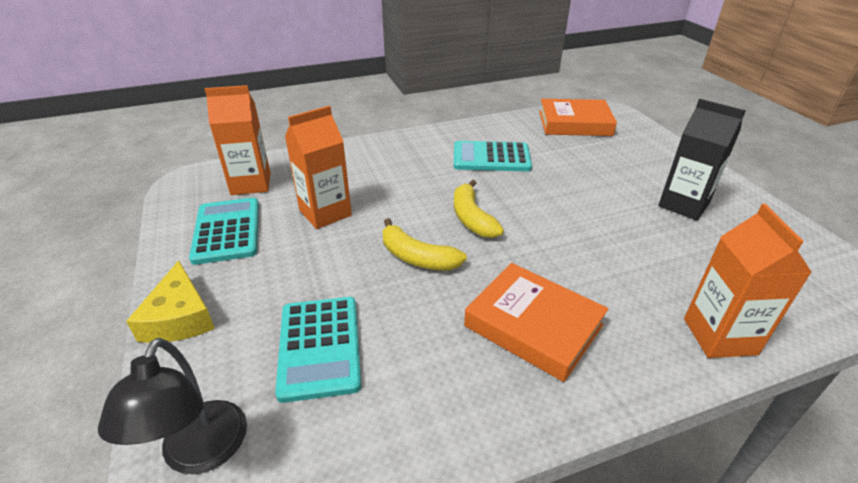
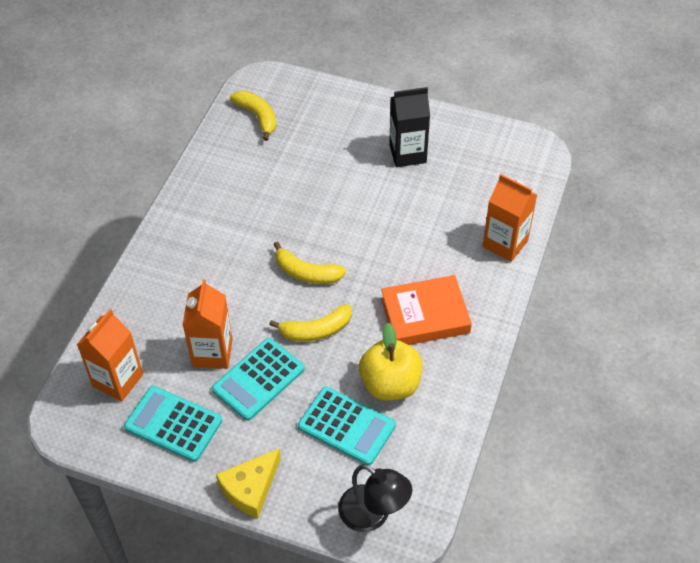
camera: 50 degrees left, 15 degrees up
(180, 317) = (250, 488): yellow cheese -> yellow cheese turned 105 degrees clockwise
(411, 351) = (390, 384): none -> yellow apple
(491, 158) = (247, 206): turquoise calculator -> turquoise calculator (258, 379)
(574, 123) = (258, 117): orange book -> yellow banana

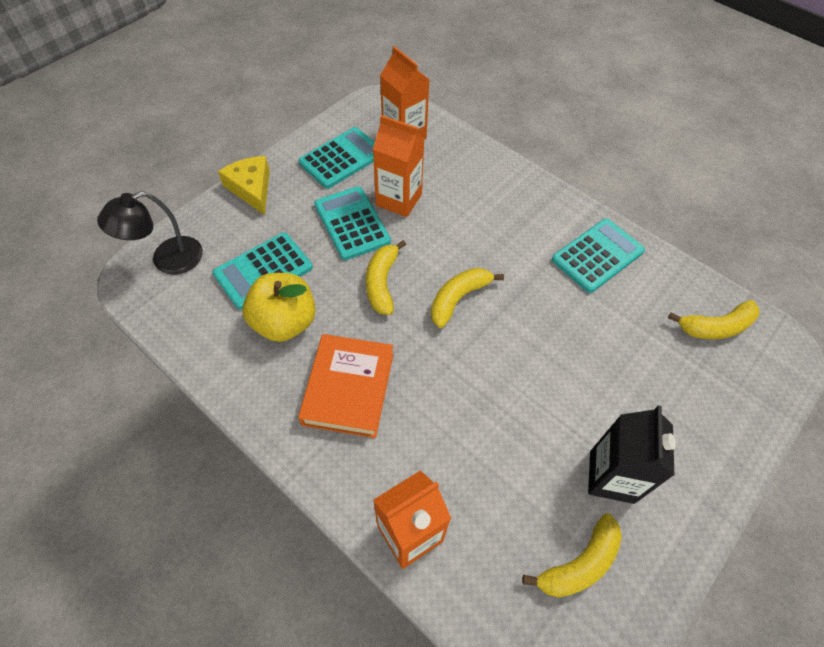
camera: 110 degrees right, 5 degrees up
(217, 194) = (597, 255): none -> turquoise calculator
(472, 158) = (579, 564): none -> yellow banana

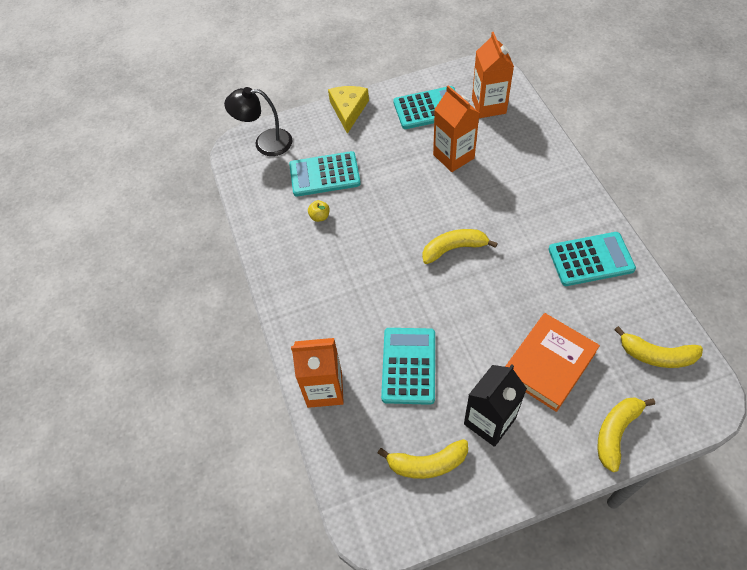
camera: 35 degrees right, 0 degrees up
(285, 322) = (320, 216): yellow apple -> yellow apple, size x0.41
(348, 388) = (337, 279): orange book -> orange book (548, 364)
(352, 223) = (407, 162): turquoise calculator -> turquoise calculator (408, 366)
(382, 283) = (403, 215): yellow banana -> yellow banana (616, 432)

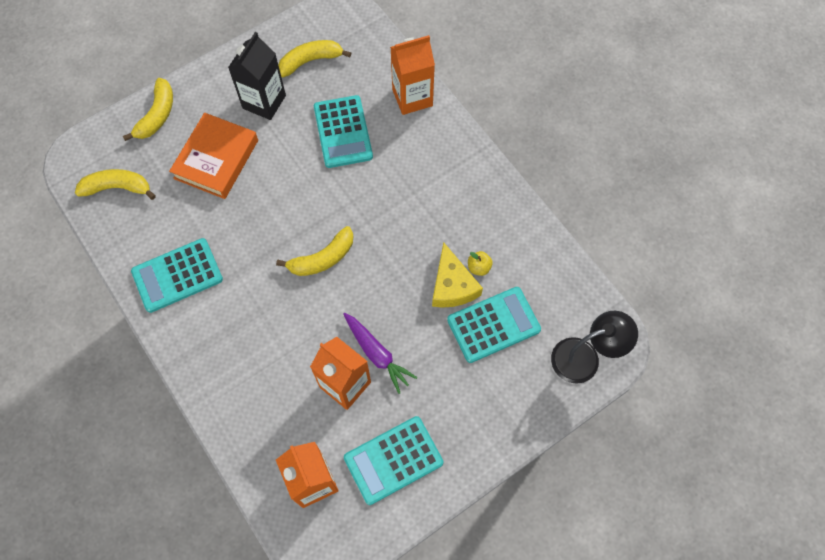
camera: 160 degrees right, 10 degrees up
(348, 110) = (499, 435): yellow cheese -> yellow cheese (452, 285)
(423, 171) = (377, 354): none -> purple carrot

